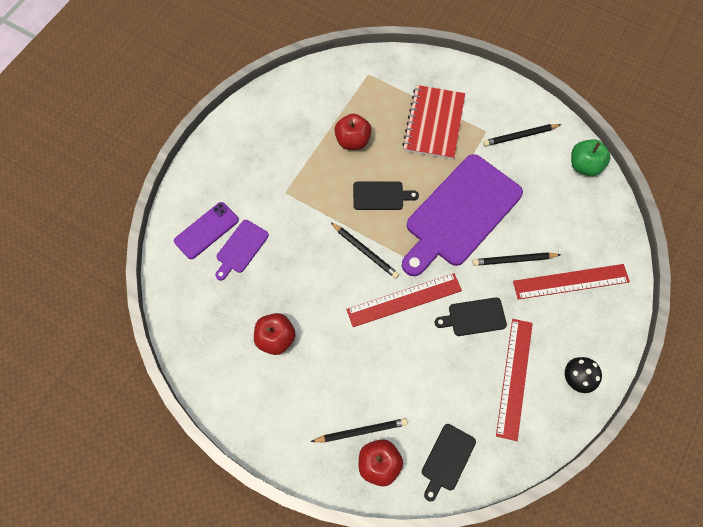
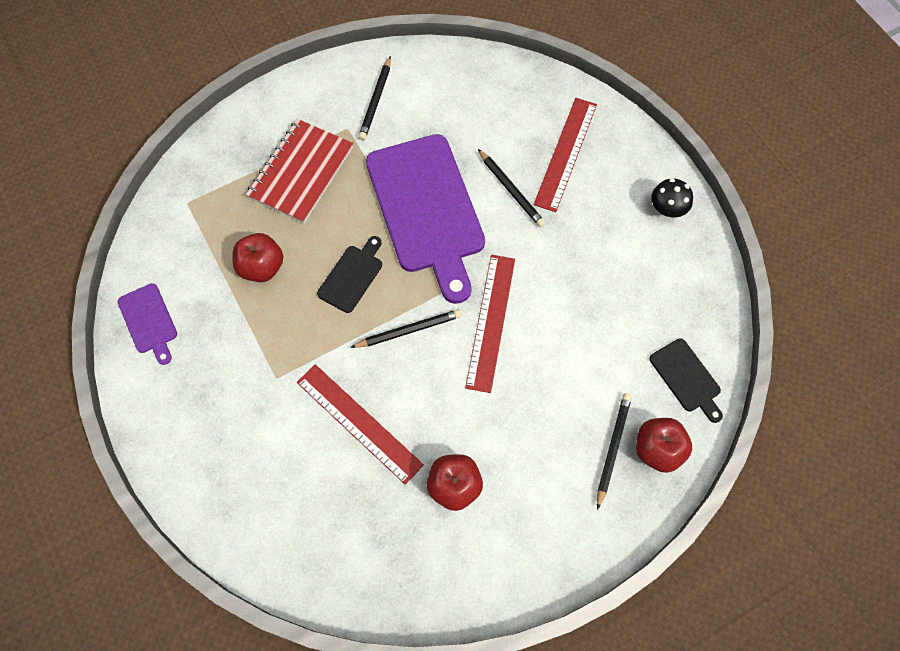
camera: 60 degrees left, 0 degrees up
(206, 230) = (264, 498): purple phone -> none
(241, 248) = (316, 468): purple cutting board -> purple cutting board (149, 321)
(433, 123) = (301, 172): red notebook -> red notebook turned 75 degrees clockwise
(474, 317) = (551, 264): black cutting board -> none
(514, 260) = (511, 190): black pencil -> black pencil turned 60 degrees counterclockwise
(514, 378) = (636, 264): red ruler -> red ruler (359, 422)
(584, 166) = (449, 65): green apple -> none

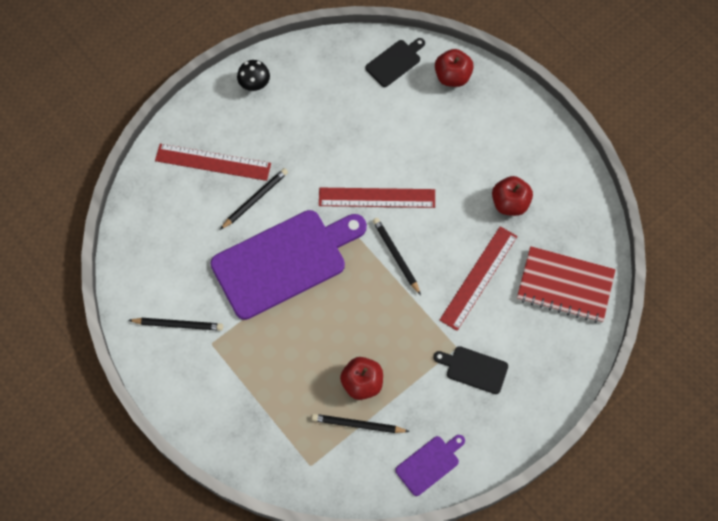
camera: 100 degrees left, 0 degrees up
(301, 172) = (264, 373): red notebook -> red notebook (565, 286)
(352, 276) = (357, 308): black cutting board -> black cutting board (474, 369)
(612, 448) = (458, 105): black pencil -> black pencil (358, 425)

